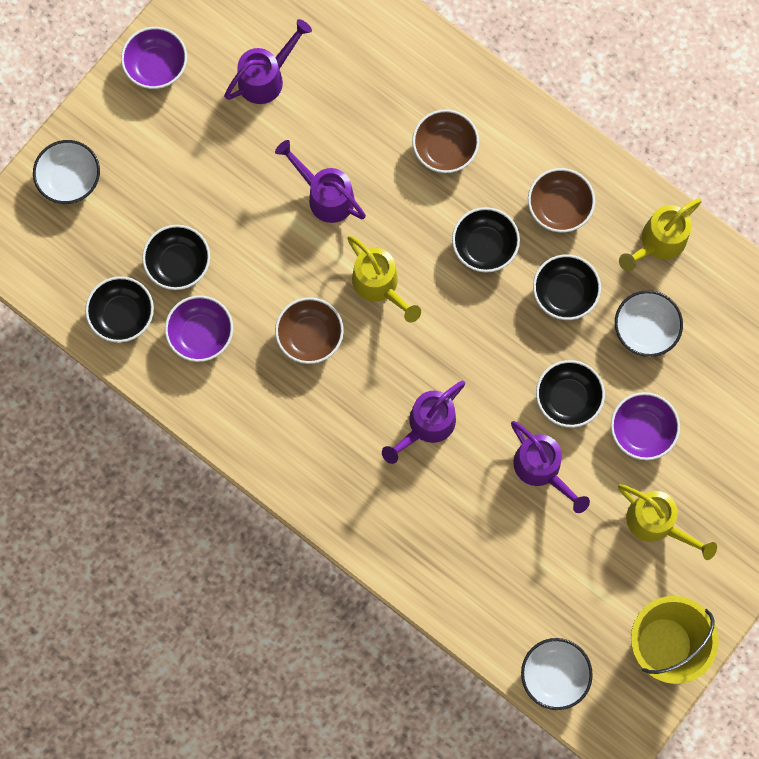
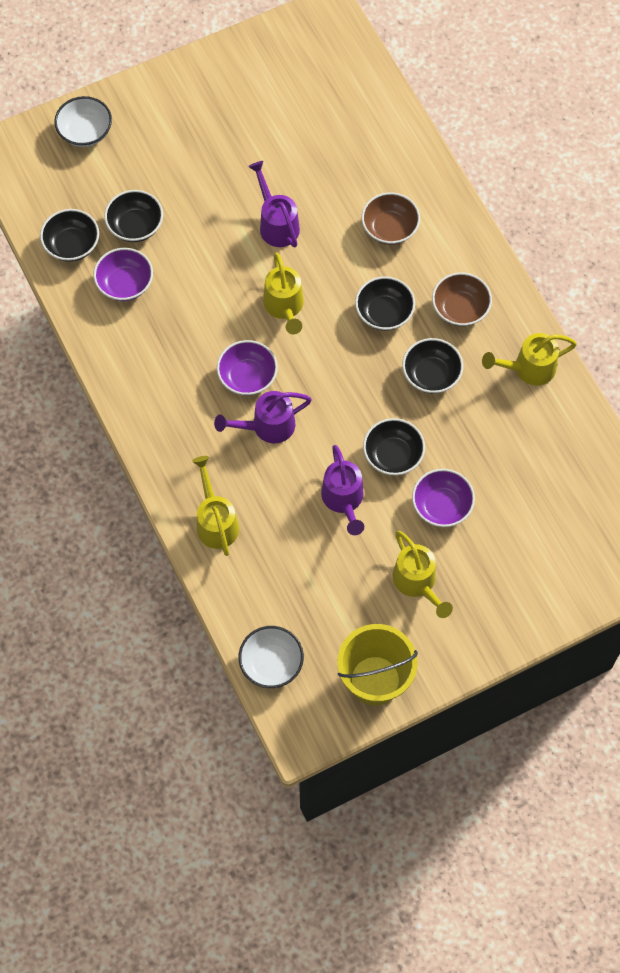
camera: 25 degrees right, 10 degrees down
(156, 66) = (195, 79): purple bowl -> purple bowl (247, 377)
(266, 78) = (276, 121): purple watering can -> none
(310, 336) = (209, 321): brown bowl -> none
(425, 552) = (216, 521): none -> yellow watering can
(645, 329) = (484, 429): white bowl -> none

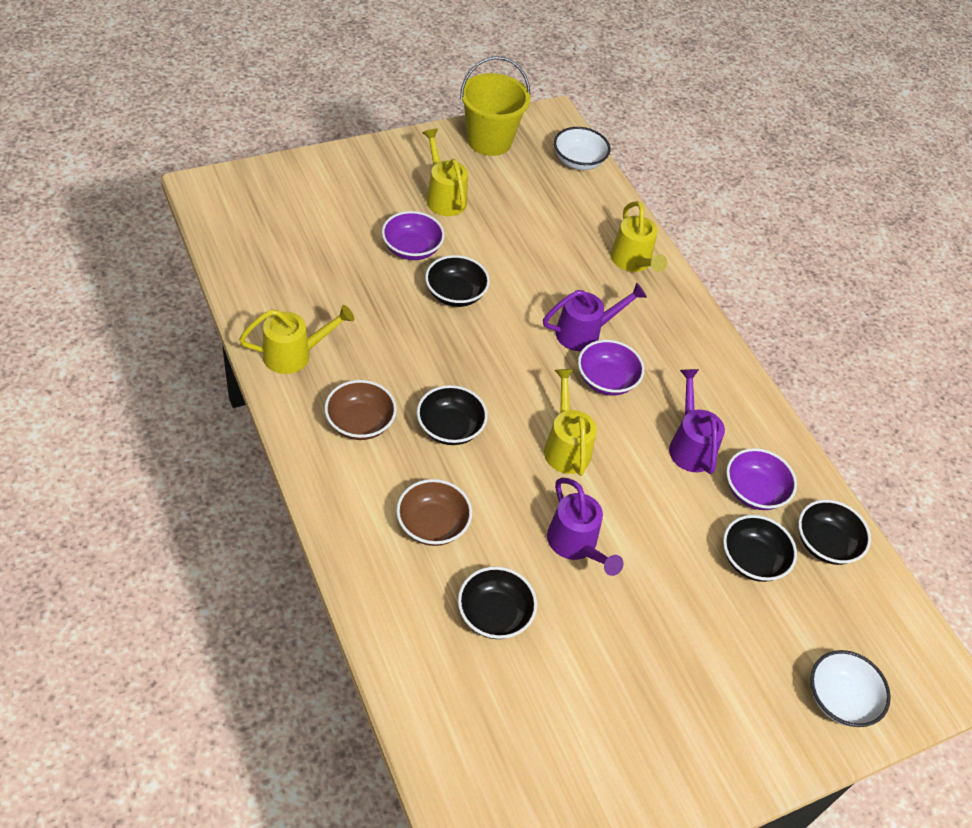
camera: 175 degrees right, 15 degrees down
(343, 500) = (508, 264): purple watering can -> purple watering can (690, 445)
(431, 375) = (404, 360): black bowl -> black bowl (494, 614)

